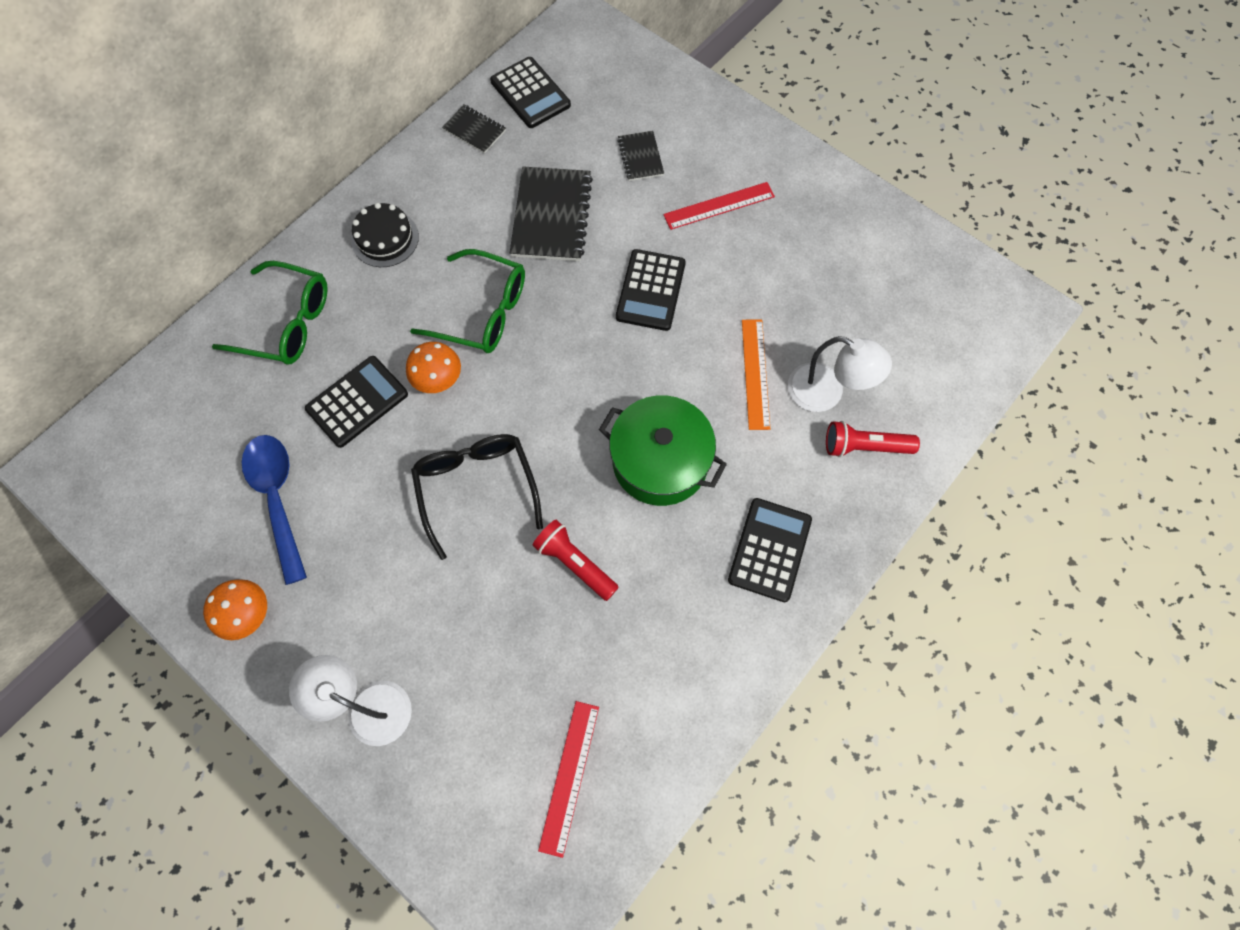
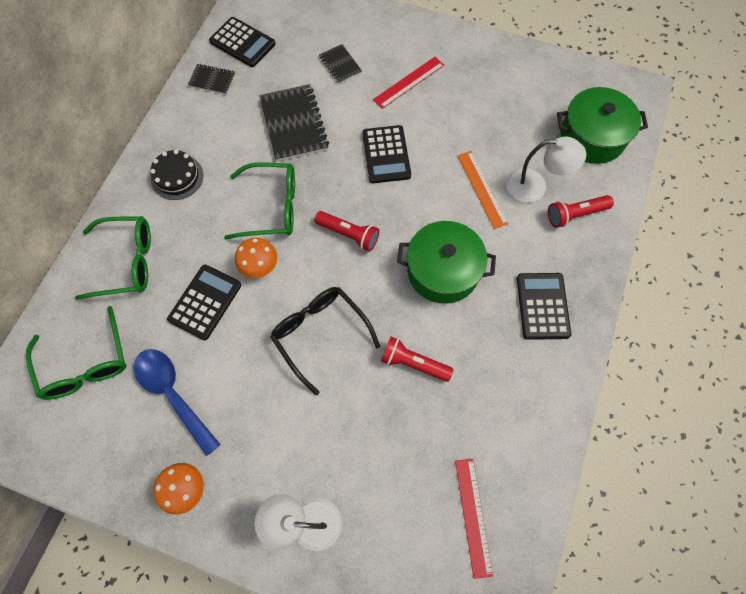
camera: 20 degrees left, 0 degrees up
(194, 427) = (85, 363): none -> green glasses
(562, 376) = (349, 234): none -> red flashlight
(932, 352) = (592, 137): none -> green pot

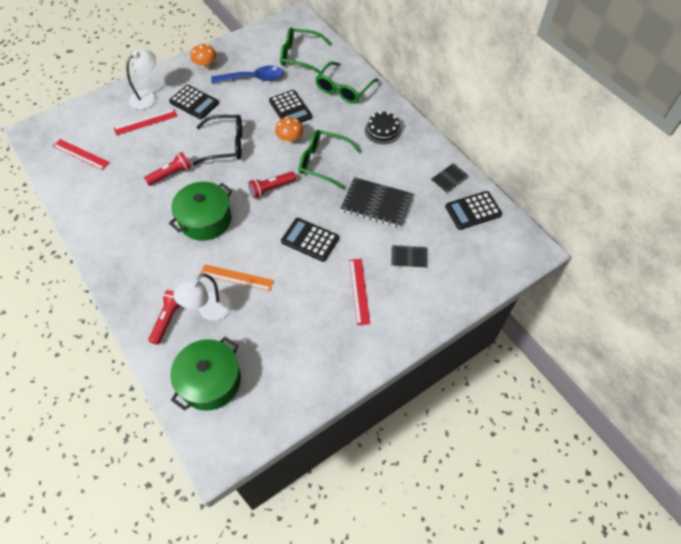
camera: 125 degrees right, 10 degrees down
(272, 207) = (323, 162): green glasses -> green glasses turned 75 degrees clockwise
(355, 477) = (145, 122): none -> red ruler
(542, 306) = (135, 255): black calculator -> black calculator (194, 102)

